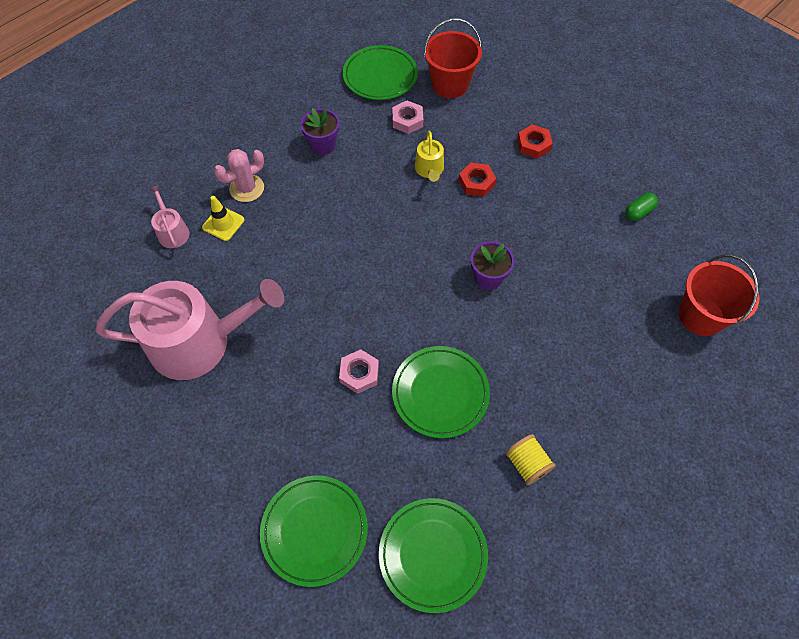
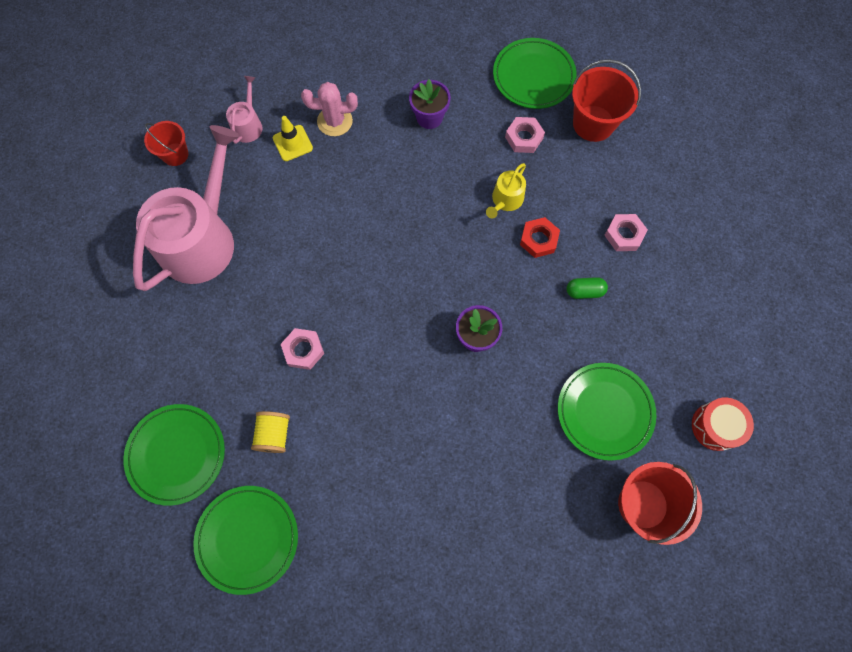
camera: 35 degrees right, 10 degrees up
(122, 290) = (175, 154): none -> red bucket
(199, 342) = (202, 238): pink watering can -> pink watering can turned 90 degrees counterclockwise
(440, 393) = (355, 412): green plate -> green plate (604, 411)
(527, 464) = (377, 522): yellow spool -> yellow spool (274, 434)
(533, 145) = (624, 235): red nut -> pink nut
(638, 212) = (670, 366): green capsule -> green capsule (584, 291)
(701, 232) = (715, 426): none -> red drum

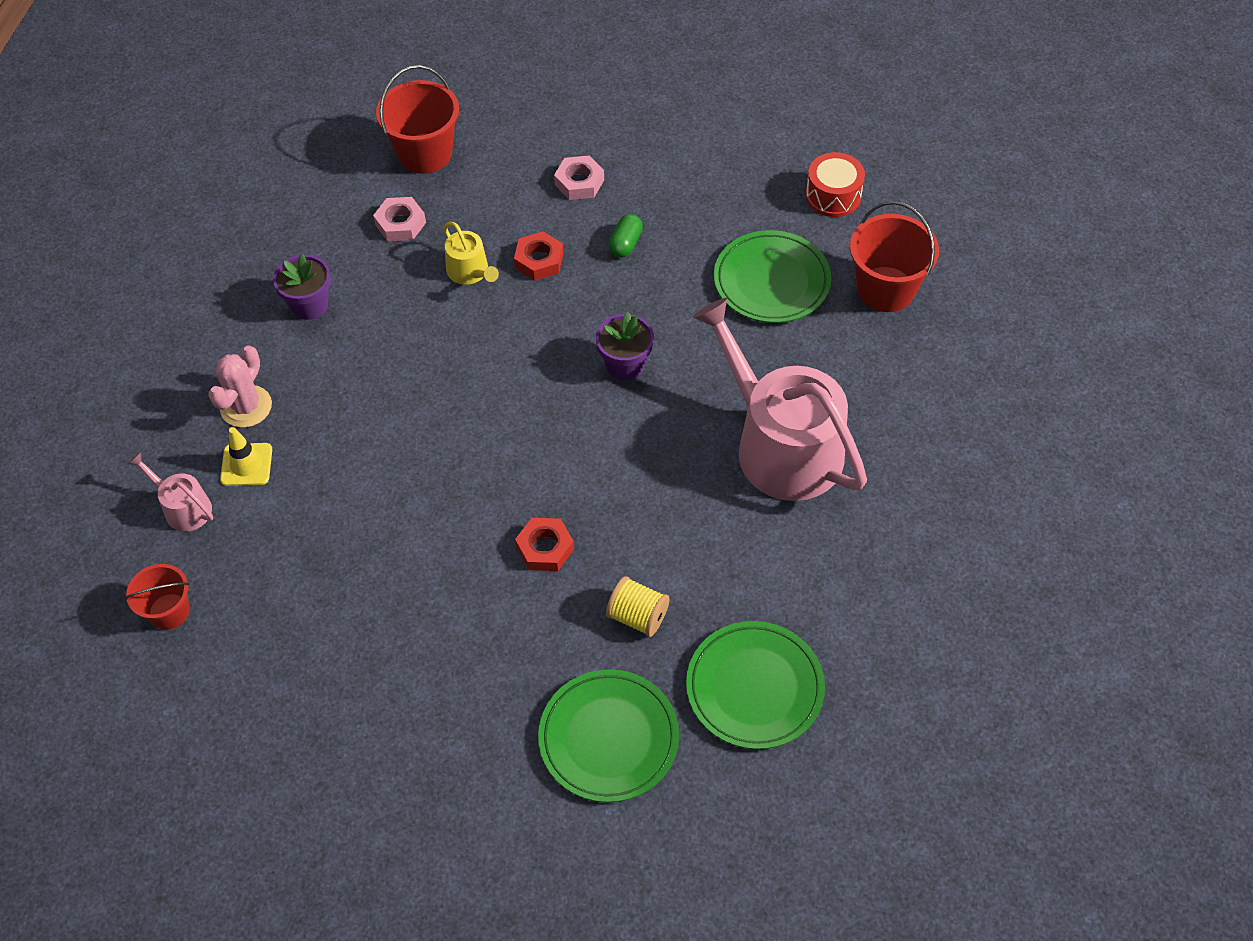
camera: 65 degrees left, 15 degrees down
(202, 238) = (320, 616): pink watering can -> pink watering can (780, 445)
(303, 350) = (545, 548): pink nut -> red nut
(533, 76) = (325, 183): green plate -> none

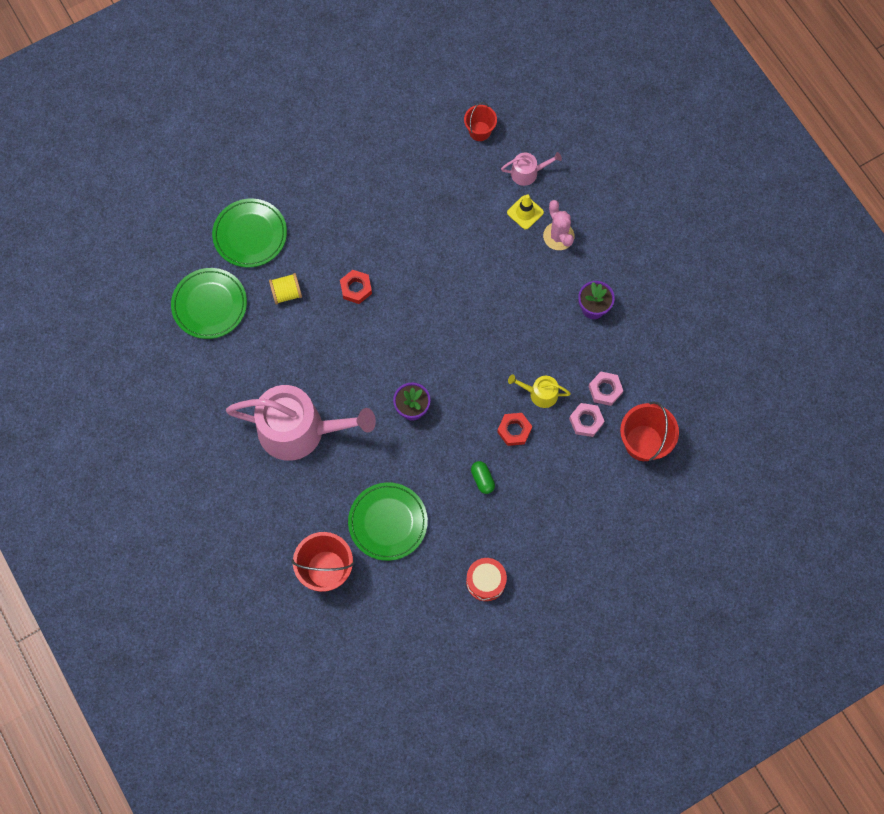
camera: 135 degrees right, 15 degrees up
(579, 182) = (545, 497): pink nut -> pink nut (586, 421)
(833, 196) = (406, 610): red drum -> red drum (485, 581)

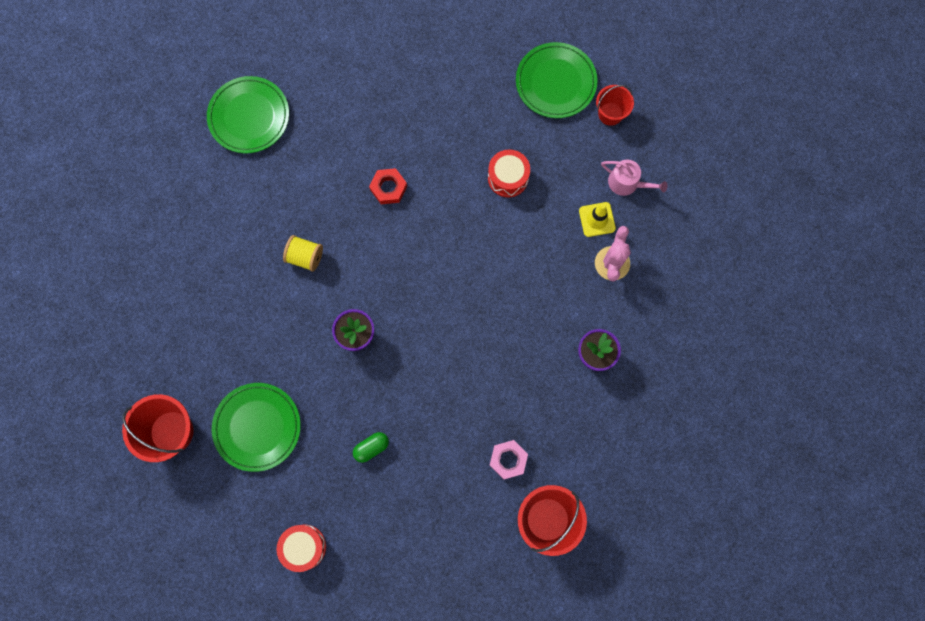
camera: 35 degrees right, 5 degrees up
(250, 235) = (331, 75): green plate -> green plate (555, 82)
(287, 293) = (324, 151): yellow spool -> yellow spool (305, 257)
(299, 430) = (243, 286): pink watering can -> none
(439, 224) = (508, 178): none -> red drum
(482, 479) = (371, 447): green capsule -> green capsule turned 45 degrees clockwise
(514, 430) = (434, 421): red nut -> none
(540, 393) = (484, 403): yellow watering can -> none
(605, 390) = (548, 442): pink nut -> none

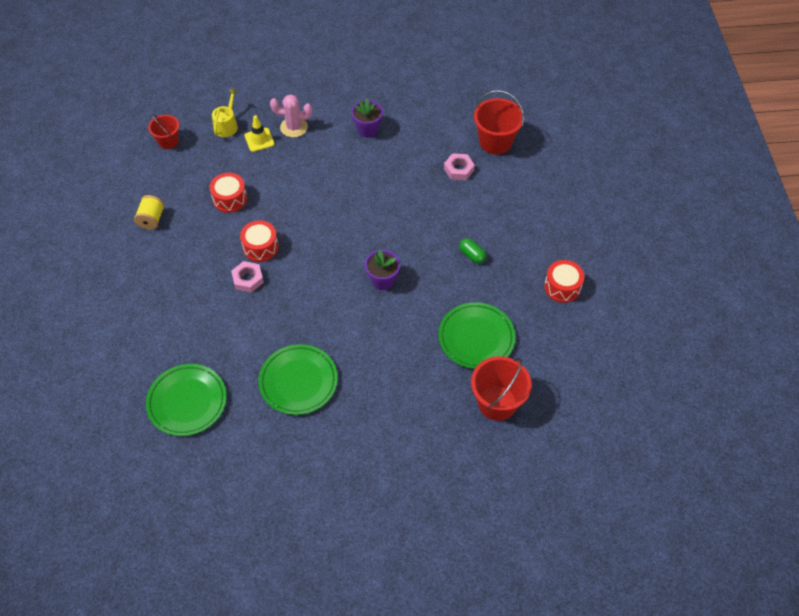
camera: 100 degrees left, 20 degrees down
(305, 257) = (319, 330): yellow spool -> yellow spool (152, 219)
(388, 188) = (248, 279): red nut -> pink nut
(430, 205) = (260, 247): none -> red drum
(555, 82) = (142, 178): green plate -> green plate (298, 381)
(627, 183) = (227, 125): pink watering can -> yellow watering can

